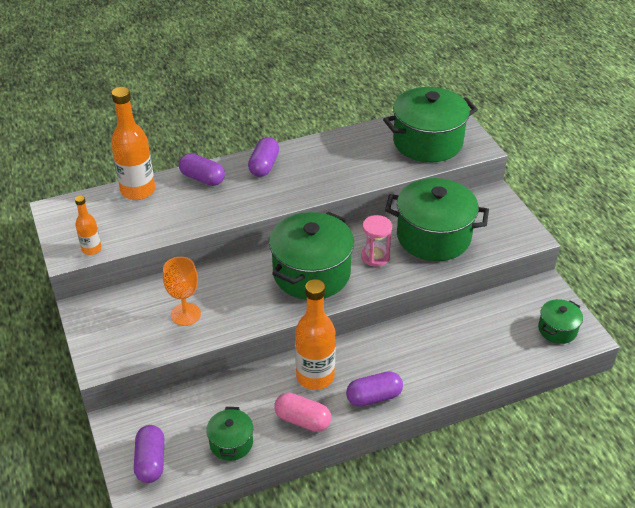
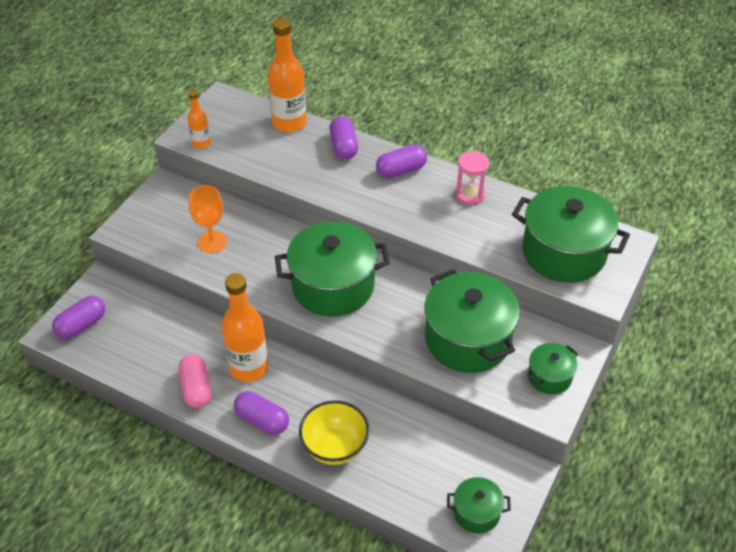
camera: 50 degrees right, 5 degrees up
(231, 443) = (136, 359): green pot -> green pot (549, 377)
(375, 256) = (397, 314): pink hourglass -> pink hourglass (469, 194)
(438, 370) = (335, 447): none -> yellow bowl

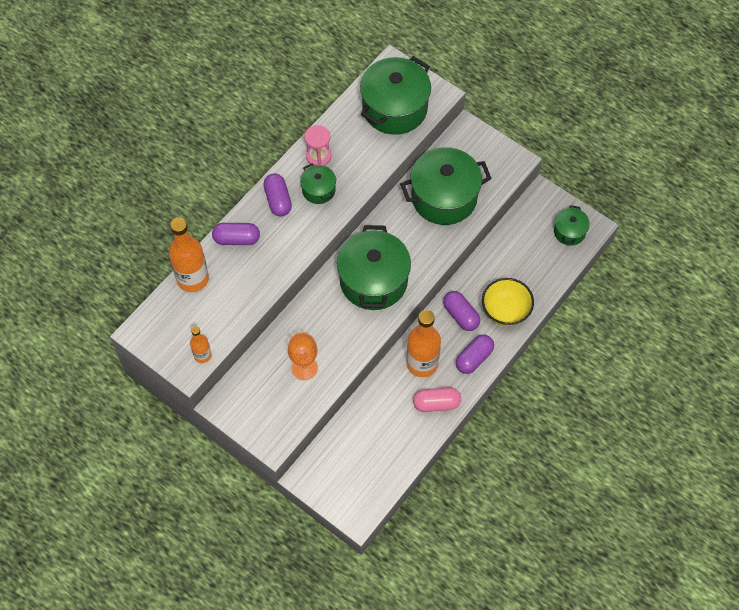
camera: 80 degrees left, 15 degrees up
(81, 325) = (353, 492): purple capsule -> purple capsule (461, 315)
(549, 377) = (486, 154): green pot -> green pot (318, 190)

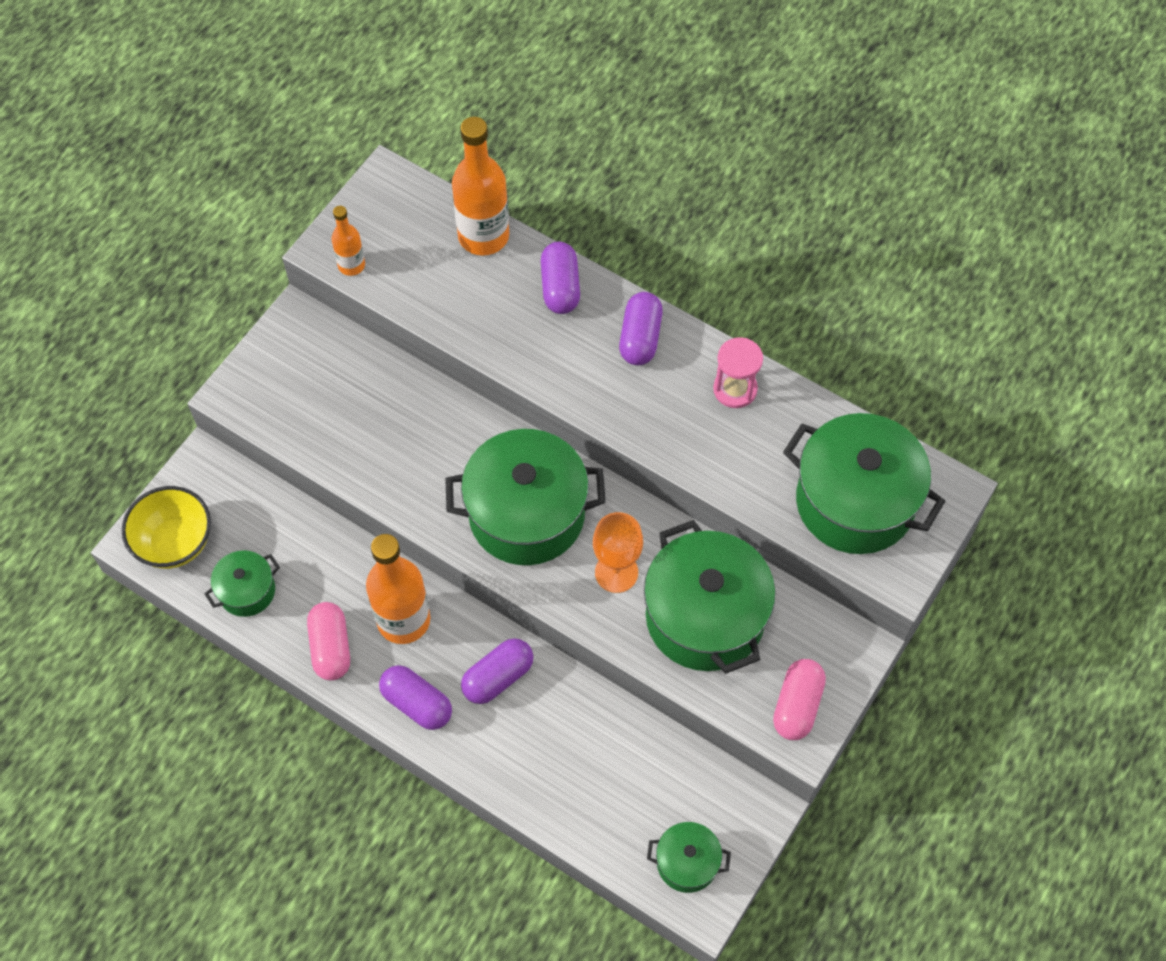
camera: 85 degrees right, 0 degrees up
(278, 200) = (640, 338): purple capsule -> purple capsule turned 60 degrees counterclockwise
(304, 368) = (361, 426): orange goblet -> orange goblet (616, 572)
(318, 190) = (667, 396): green pot -> green pot (247, 591)
(497, 160) = (797, 705): none -> pink capsule
(505, 311) = (510, 752): yellow bowl -> yellow bowl (175, 543)

